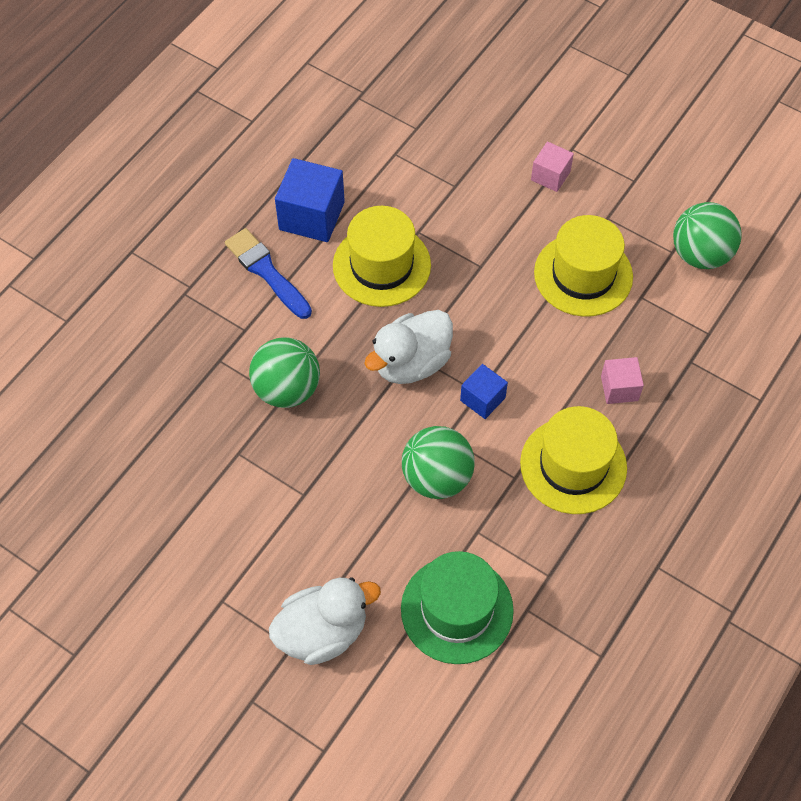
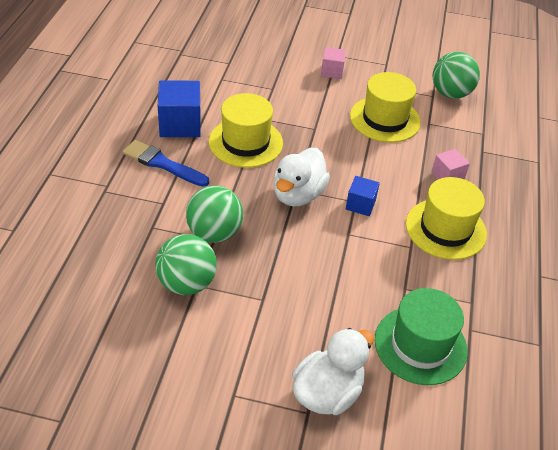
camera: 25 degrees left, 15 degrees down
(437, 477) = (356, 261): green ball -> green ball (187, 283)

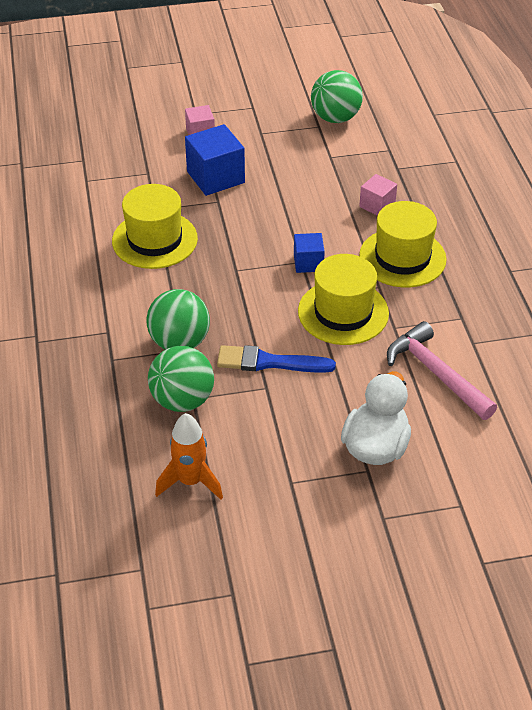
camera: 20 degrees left, 0 degrees up
(149, 358) = (190, 481): none -> orange rocket
(162, 164) = (81, 292): blue brush -> blue brush (269, 362)
(180, 124) = (72, 244): blue cube -> blue cube (215, 177)
(298, 195) = (241, 275): white duck -> none
(385, 119) = (284, 167): yellow hat -> yellow hat (343, 312)
(420, 345) = (436, 373): green hat -> pink hammer

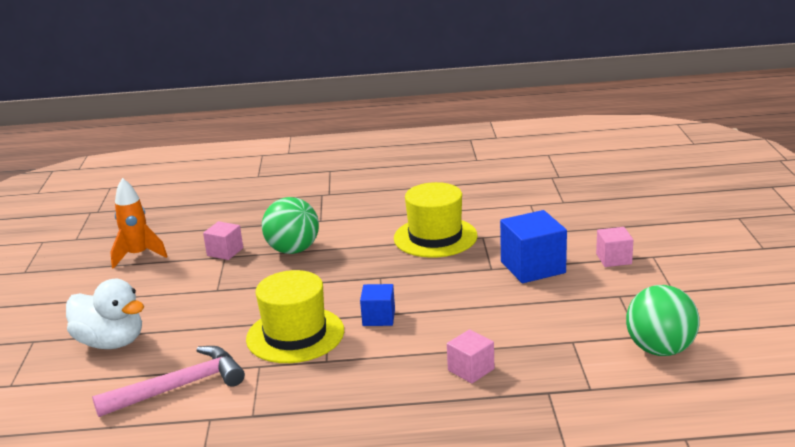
camera: 100 degrees right, 20 degrees down
(182, 400) = (225, 252): green ball -> pink cube
(269, 362) = (247, 291): blue brush -> none
(402, 257) = (369, 381): yellow hat -> none

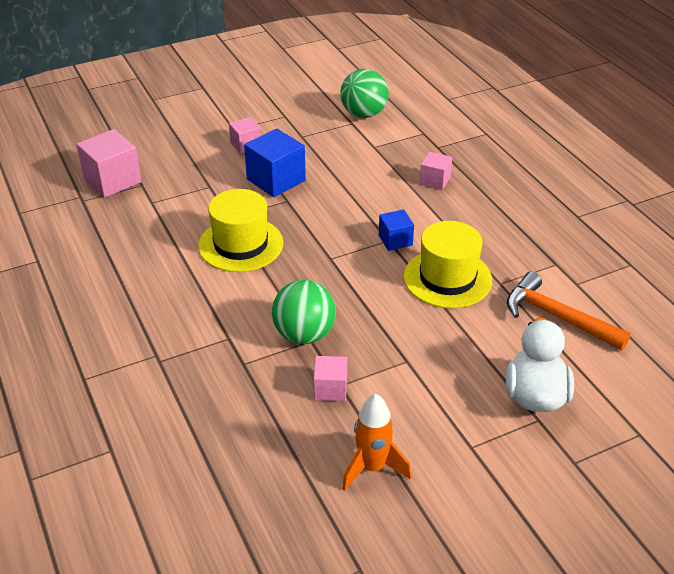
camera: 115 degrees left, 15 degrees up
(179, 387) = (557, 317): pink hammer -> orange hammer
(577, 190) = (112, 180): none -> pink cube

